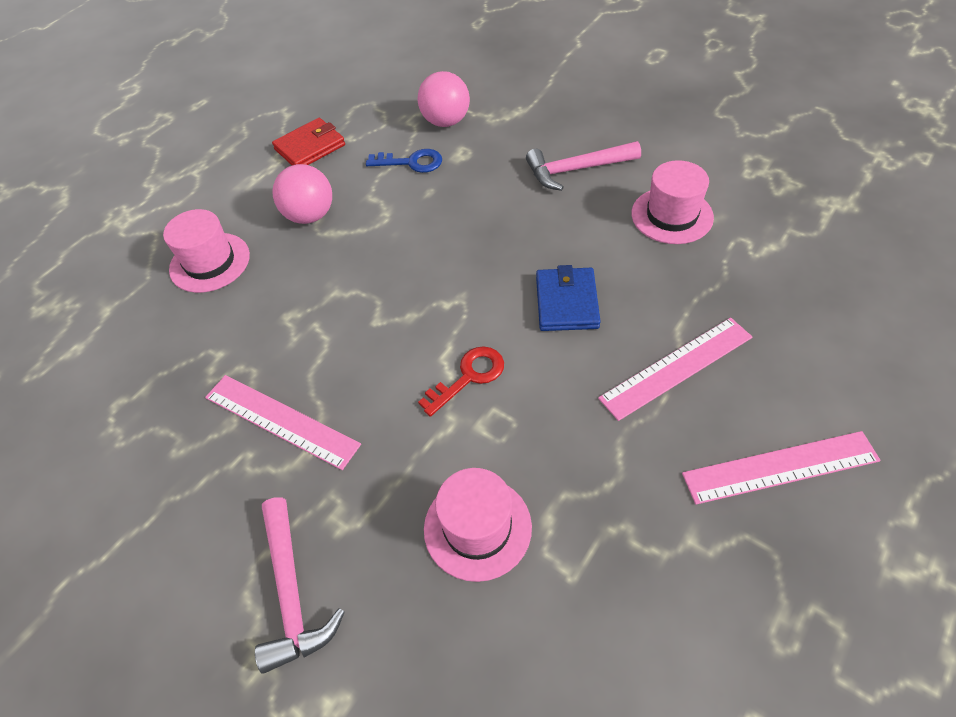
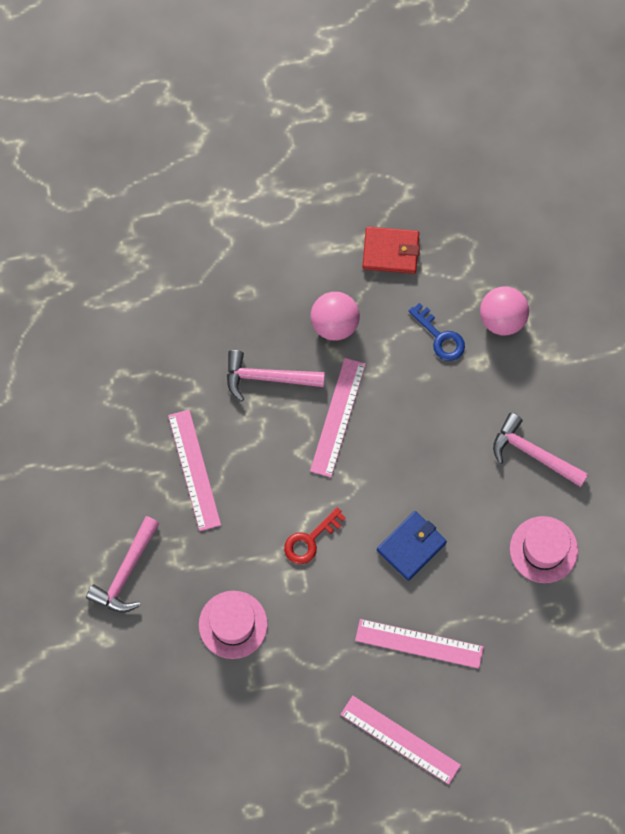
camera: 40 degrees right, 20 degrees up
(210, 262) = (244, 305): pink hat -> none
(285, 293) = (267, 377): none -> pink hammer
(385, 269) = (337, 417): none -> pink ruler
(468, 377) = (310, 540): red key -> red key turned 135 degrees clockwise

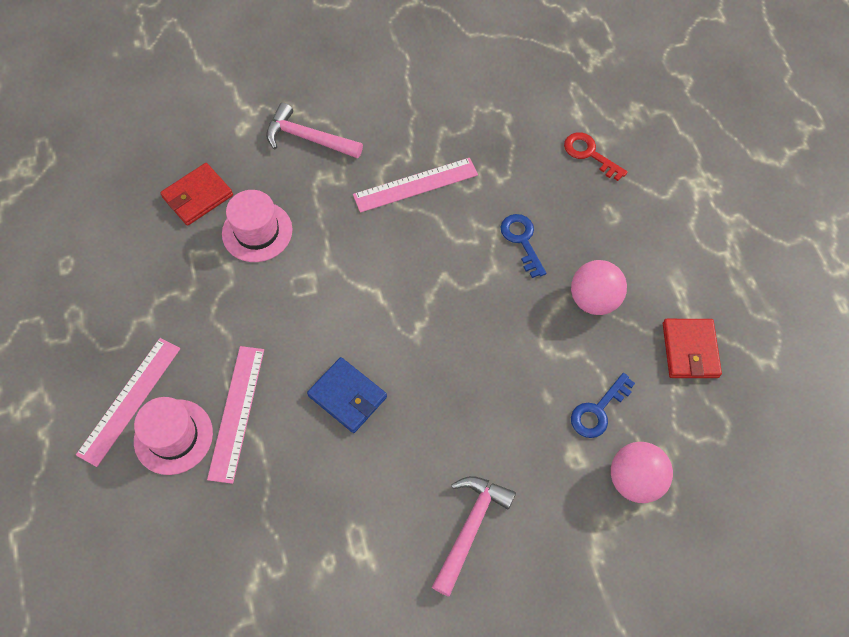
camera: 85 degrees right, 10 degrees down
(185, 683) = (198, 196): none -> red wallet
(267, 377) = (522, 241): pink hammer -> blue key
(310, 540) = (349, 295): red key -> red key (589, 154)
(337, 417) = (488, 311): pink ruler -> none
(543, 549) = (351, 547): pink hat -> pink hat (173, 436)

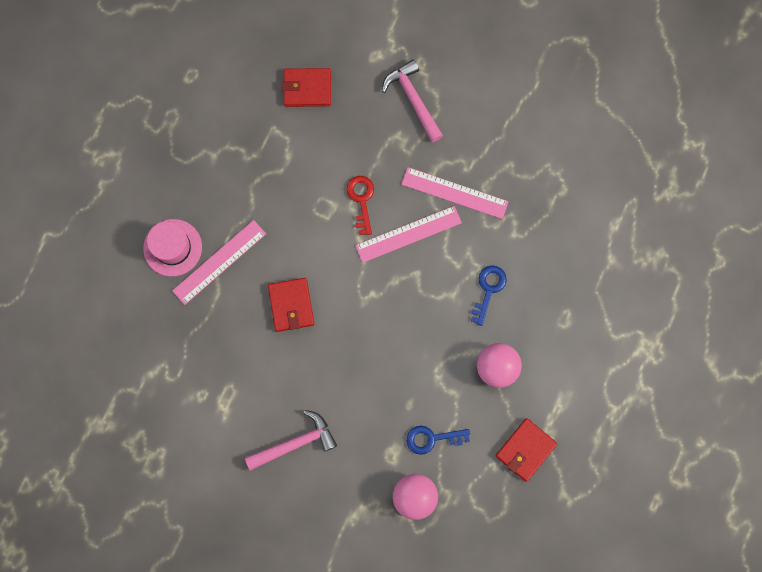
camera: 40 degrees right, 15 degrees up
(130, 400) = (164, 203): pink ruler -> pink ruler (408, 234)
(257, 231) = (325, 146): pink hat -> none
(347, 396) = (291, 305): blue wallet -> red wallet
(589, 154) = (593, 264): red key -> red key (361, 200)

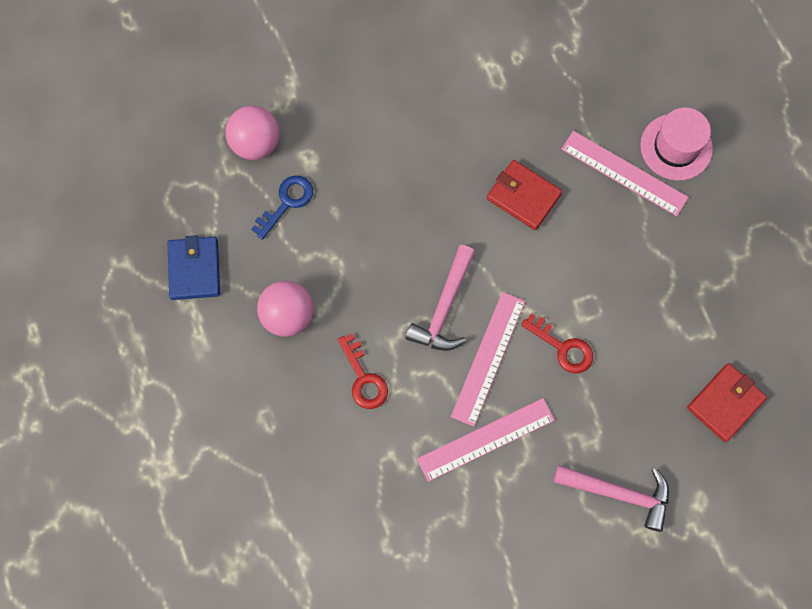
camera: 135 degrees right, 5 degrees down
(219, 262) = (624, 173): pink ruler -> pink ruler turned 60 degrees counterclockwise
(295, 443) = (400, 93): pink hammer -> pink hammer (444, 308)
(488, 290) = (363, 378): blue key -> red key
(525, 450) = (194, 269): red wallet -> blue wallet

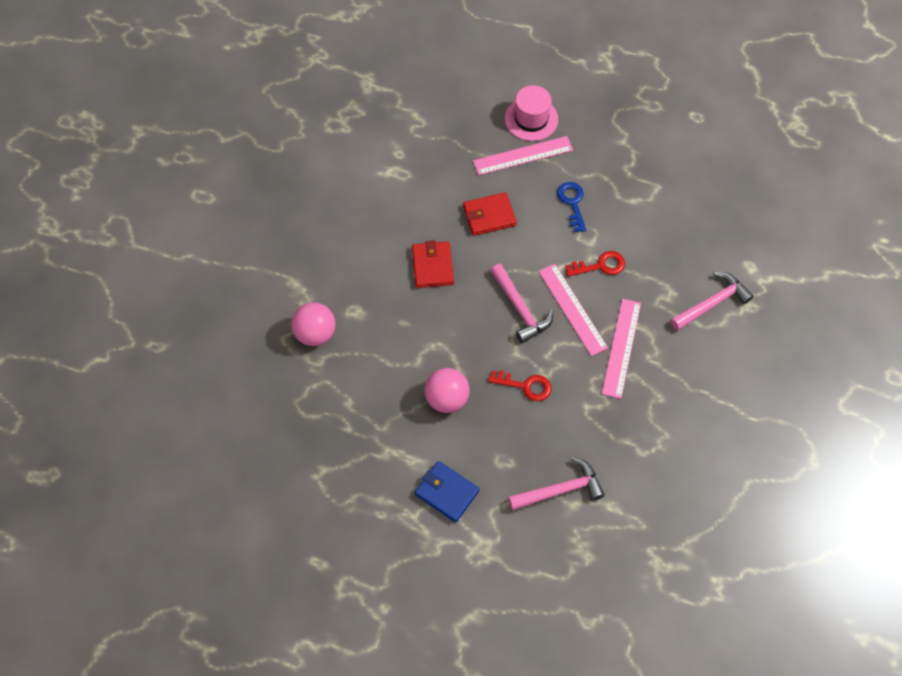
camera: 50 degrees left, 10 degrees down
(194, 269) = (366, 431): blue wallet -> blue wallet (446, 492)
(280, 497) = (560, 490): none -> pink hammer
(286, 203) = (372, 345): blue key -> blue key (572, 203)
(725, 403) = (703, 211): red wallet -> red wallet (432, 266)

